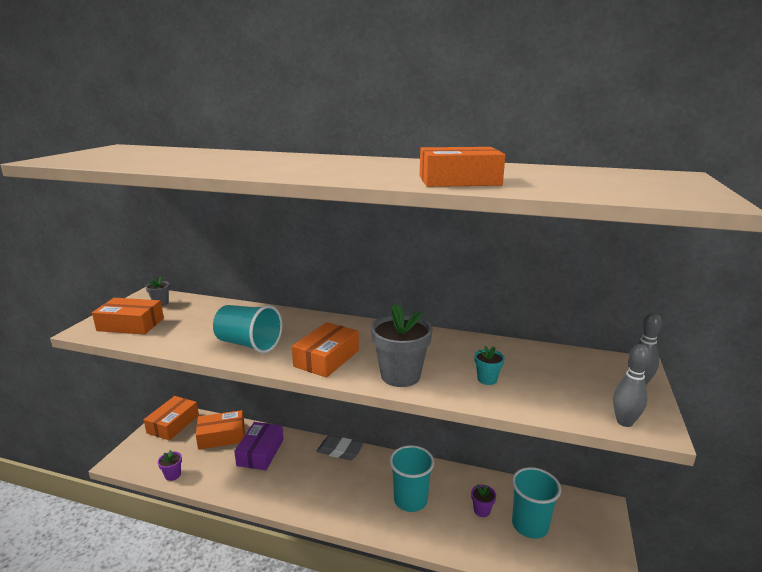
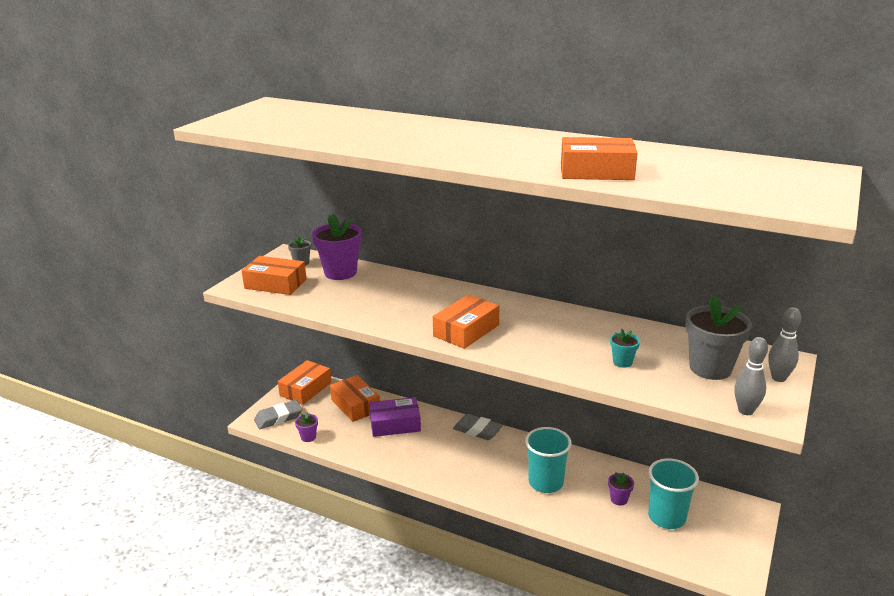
camera: 10 degrees right, 5 degrees up
(143, 457) = (278, 418): none -> grey eraser
(199, 310) = (340, 272): none -> purple flower pot
(222, 436) = (355, 405): orange box -> orange box turned 60 degrees clockwise
(248, 344) = (390, 311): turquoise cup -> none
(260, 452) = (395, 424): purple box -> purple box turned 60 degrees clockwise
(400, 375) = (536, 352): grey flower pot -> grey flower pot (710, 368)

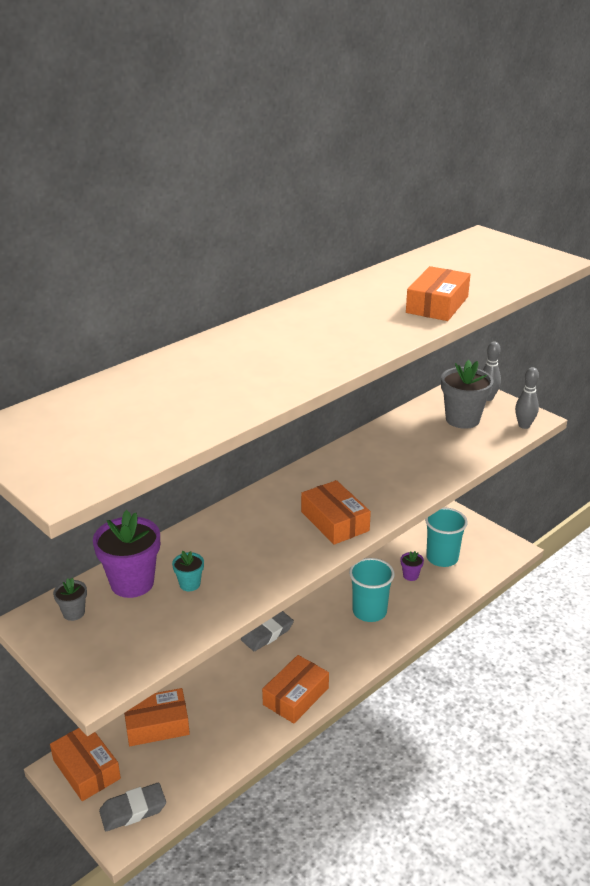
camera: 70 degrees left, 5 degrees up
(275, 284) = (119, 646): orange box -> orange box (296, 696)
(278, 418) = (133, 810): grey eraser -> grey eraser turned 75 degrees clockwise
(308, 437) = (194, 784): purple flower pot -> none
(395, 424) = (217, 697): purple box -> none
(622, 362) = (435, 454): turquoise flower pot -> turquoise flower pot (190, 584)

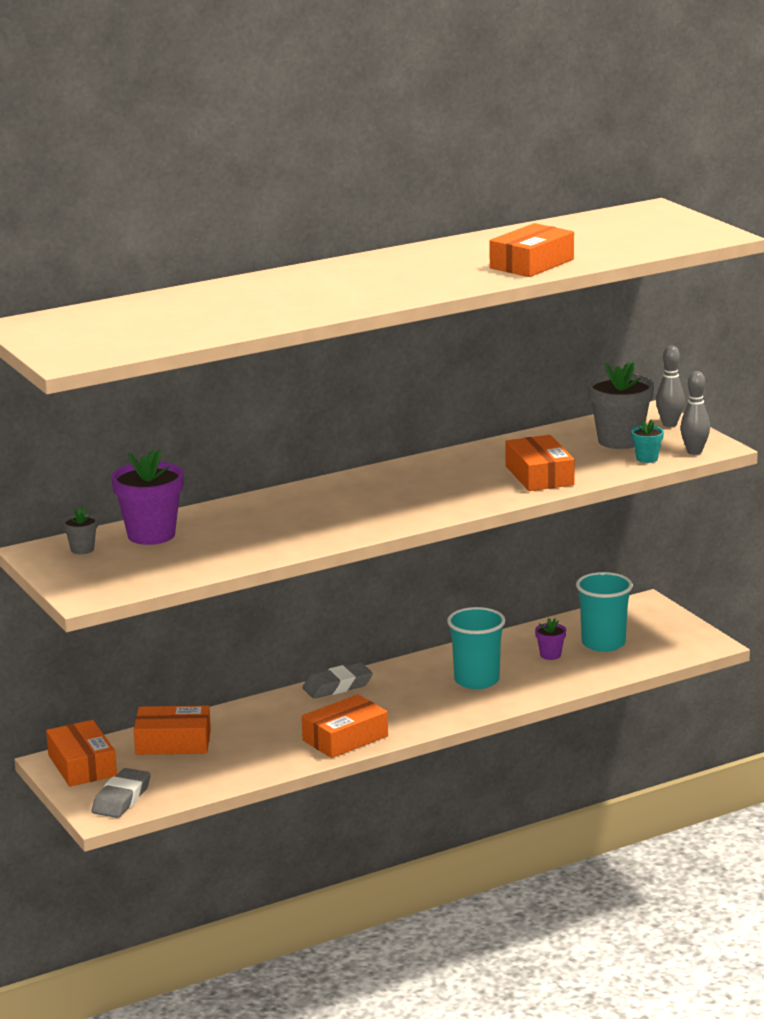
camera: 15 degrees right, 10 degrees down
(133, 810) = (121, 799): grey eraser -> grey eraser turned 60 degrees counterclockwise
(190, 584) = (211, 541): turquoise flower pot -> turquoise flower pot (647, 458)
(335, 521) = (399, 510): orange box -> orange box (539, 475)

